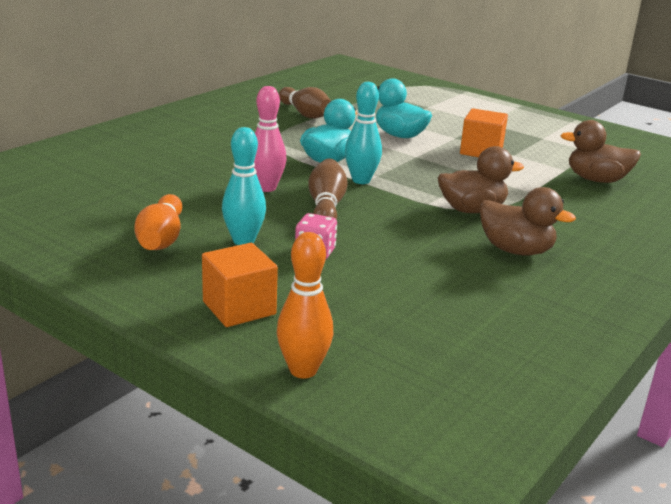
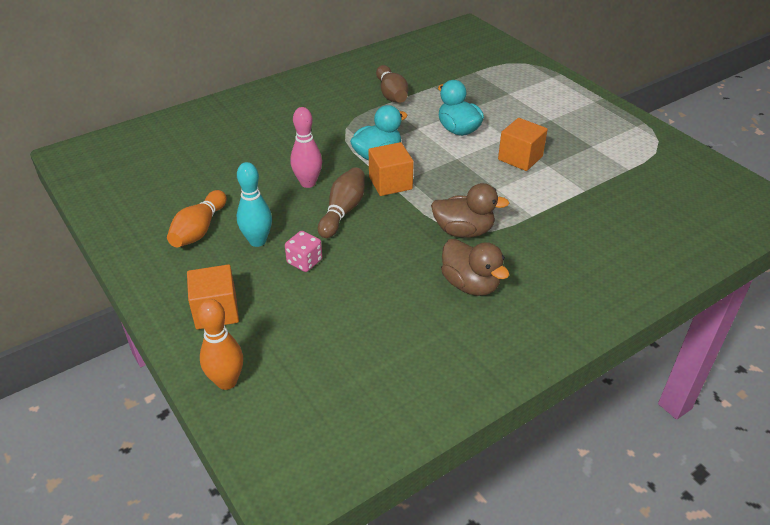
camera: 20 degrees right, 15 degrees up
(361, 180) = (390, 183): turquoise bowling pin -> orange cube
(596, 180) = (605, 208): brown duck -> none

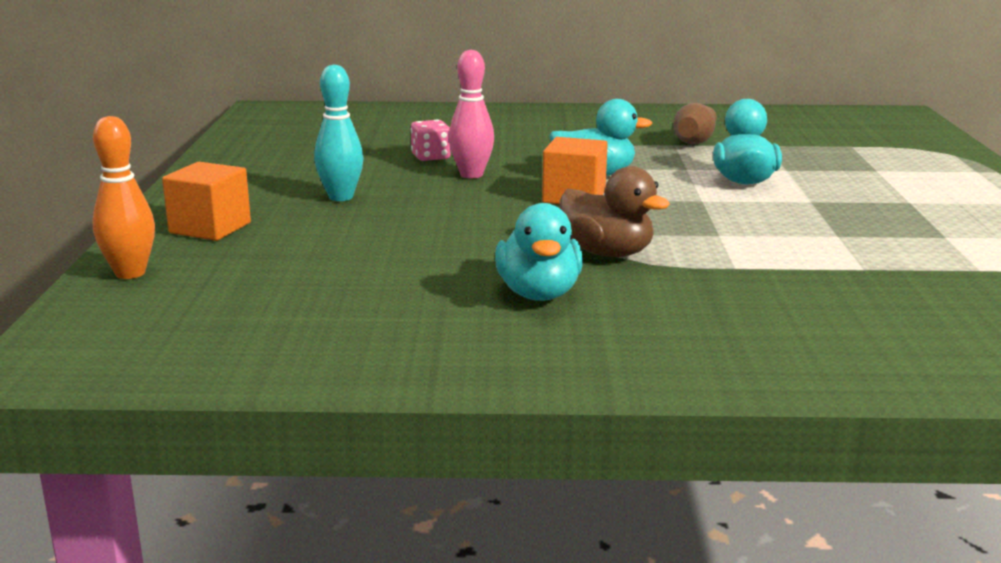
camera: 35 degrees right, 20 degrees down
(199, 230) = (295, 176): orange bowling pin -> none
(304, 262) = (364, 223): pink dice -> pink dice (431, 157)
(343, 211) = (476, 202): brown bowling pin -> none
(470, 284) = (539, 294): brown duck -> turquoise duck
(520, 158) = (801, 220): orange cube -> none

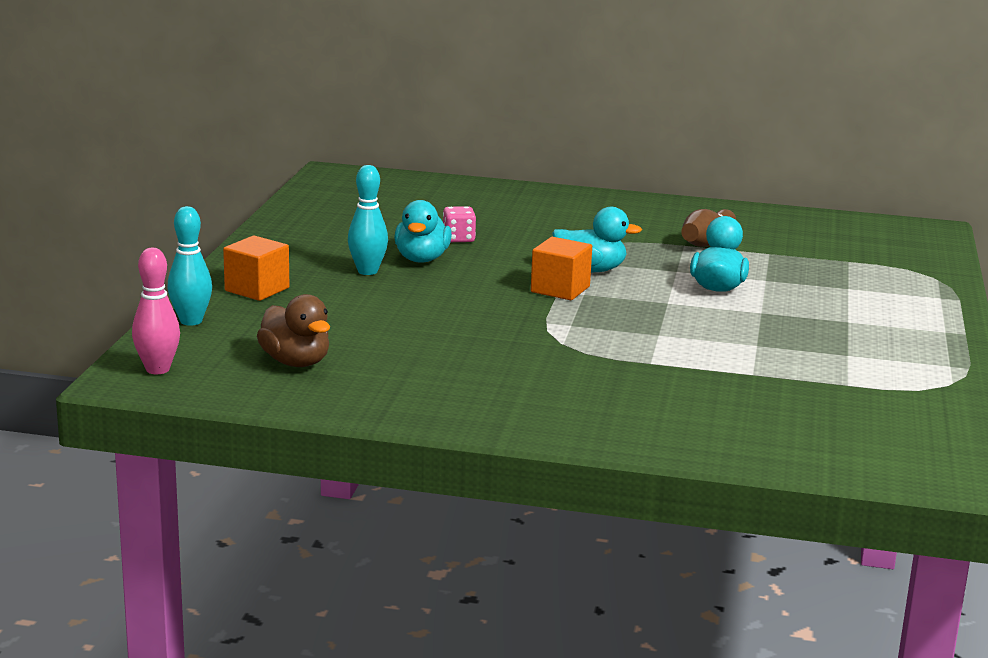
camera: 10 degrees right, 0 degrees up
(130, 273) = (191, 321): orange bowling pin -> turquoise bowling pin
(471, 175) = (485, 260): pink bowling pin -> pink bowling pin (157, 369)
(539, 294) = (485, 367): turquoise duck -> turquoise duck (422, 259)
(607, 253) = (557, 341): brown duck -> brown duck (296, 362)

